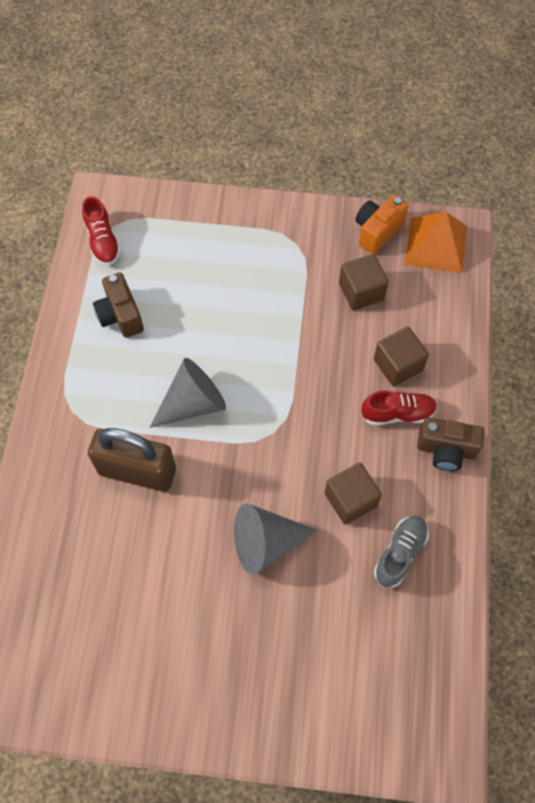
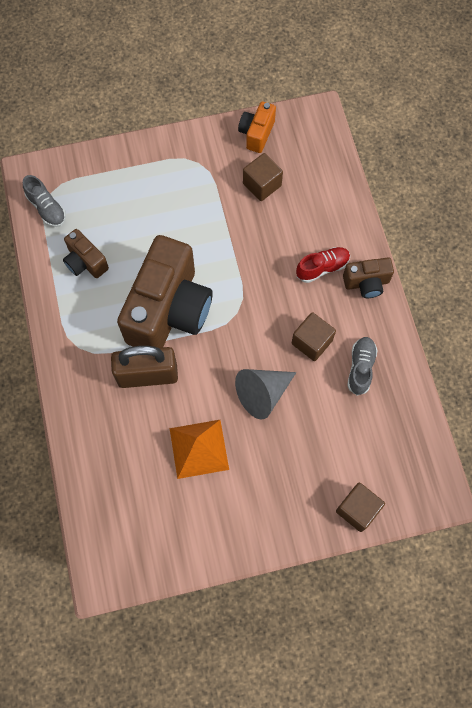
camera: 20 degrees left, 5 degrees up
(103, 241) = (47, 208): red shoe -> grey shoe
(193, 403) = (169, 310): grey cone -> brown camera
(398, 365) = (309, 231): brown cube -> brown cube (357, 509)
(436, 244) = (304, 130): orange pyramid -> orange pyramid (199, 448)

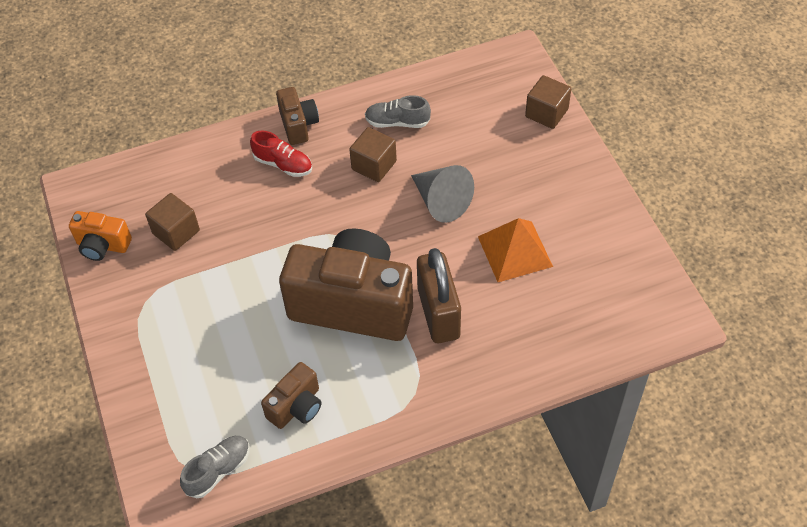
camera: 95 degrees left, 15 degrees down
(322, 268) = (283, 164): red shoe -> red shoe turned 150 degrees clockwise

